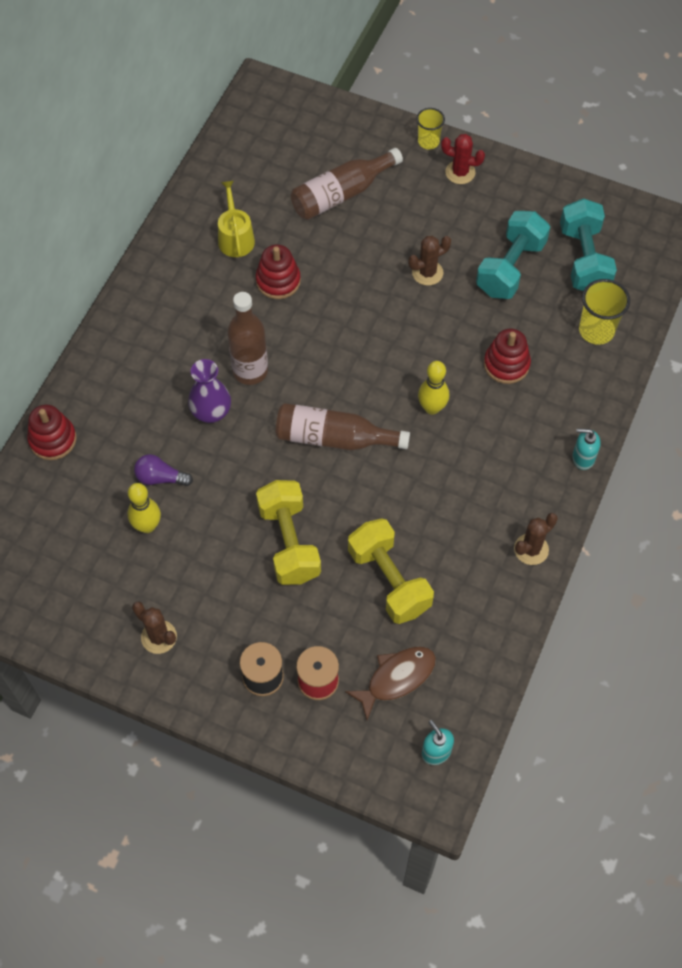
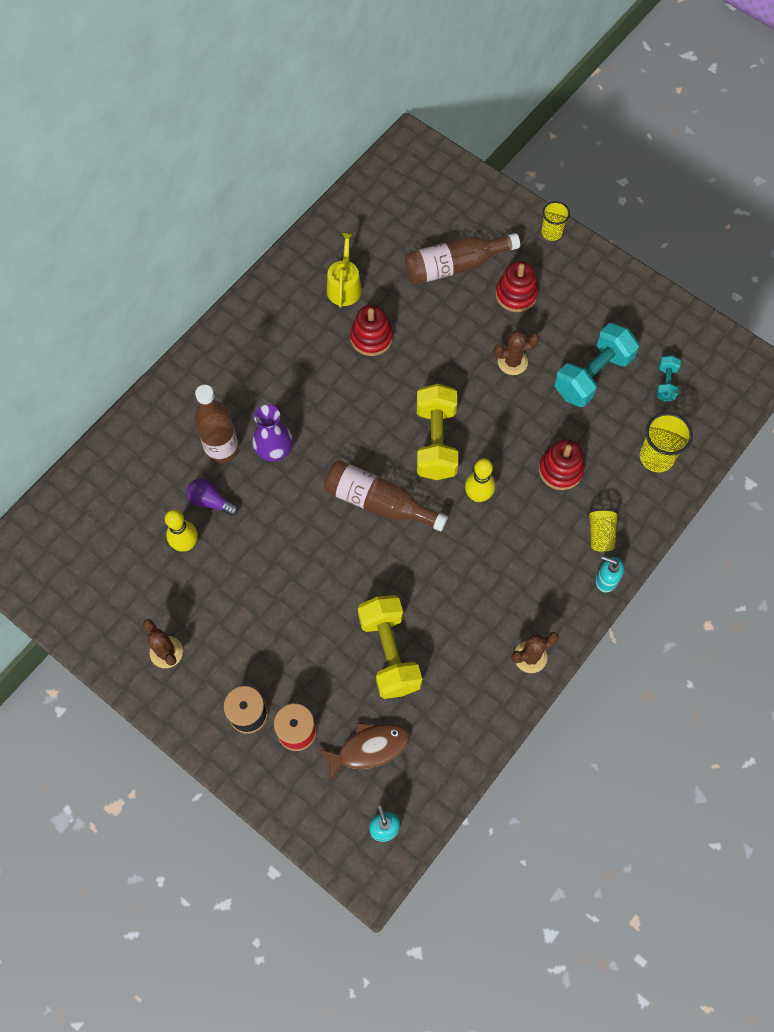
camera: 15 degrees right, 5 degrees up
(53, 439) = (125, 441): red stacking toy -> red stacking toy (516, 294)
(250, 371) = (321, 419): brown bottle -> brown bottle (222, 449)
(289, 542) = (308, 592): yellow dumbbell -> yellow dumbbell (436, 441)
(460, 172) = (572, 270): red cactus -> none
(564, 416) = (600, 534): none -> yellow cup
(584, 259) = (665, 383): turquoise dumbbell -> turquoise dumbbell, size x0.50

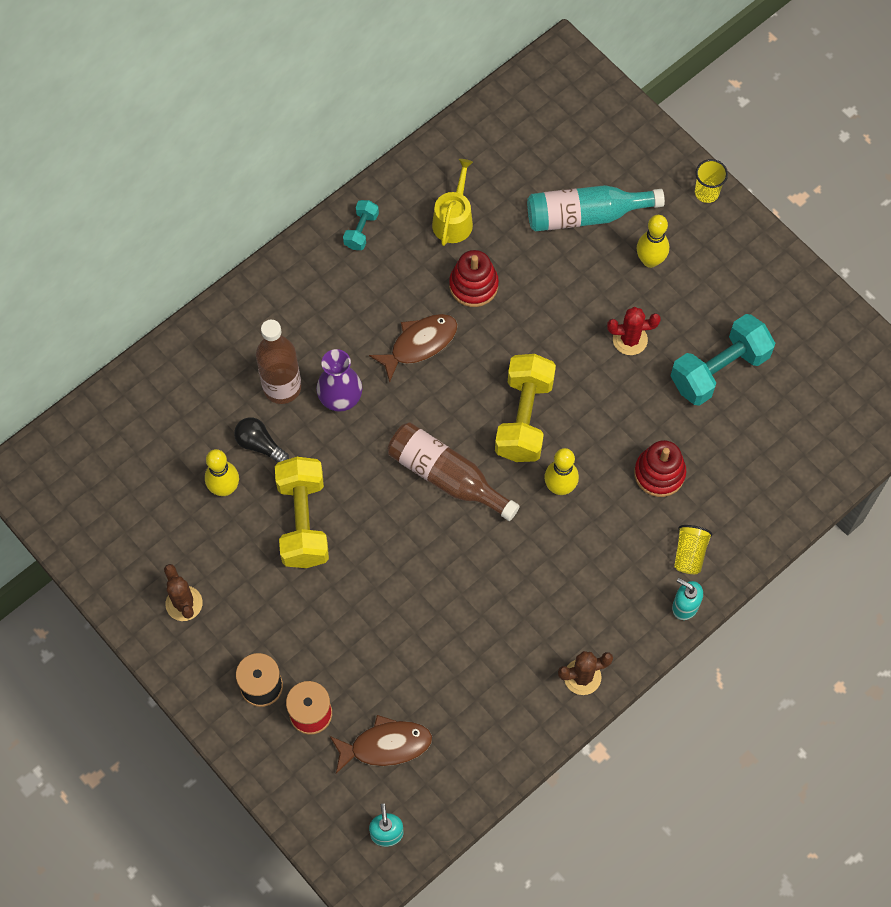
camera: 10 degrees right, 0 degrees up
(211, 501) = (260, 445): purple light bulb -> black light bulb
(334, 394) = (419, 344): none -> brown fish
(389, 653) = (427, 646): yellow dumbbell -> yellow dumbbell (303, 521)
(454, 266) = (585, 215): brown bottle -> turquoise bottle
(512, 362) = (630, 339): brown cactus -> red cactus
(516, 294) = (650, 260): red stacking toy -> yellow bowling pin
(656, 457) = (772, 476): yellow cup -> none
(665, 383) = (802, 393): turquoise dumbbell -> turquoise dumbbell (361, 231)

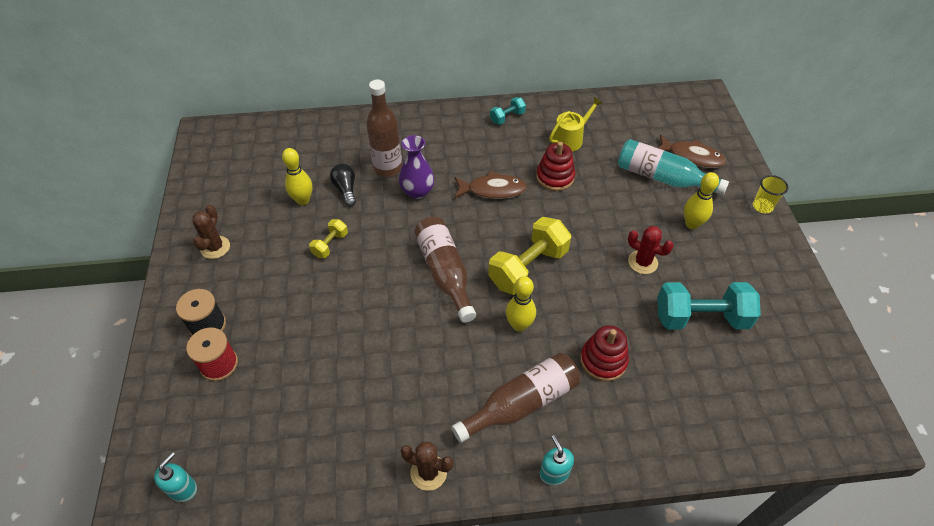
camera: 35 degrees right, 15 degrees down
(303, 521) = (330, 245): yellow dumbbell -> yellow dumbbell, size x0.50
(386, 745) = (244, 421): brown fish -> brown fish (692, 157)
(616, 563) = (522, 403): none -> brown bottle
(689, 554) = (587, 434): yellow cup -> none

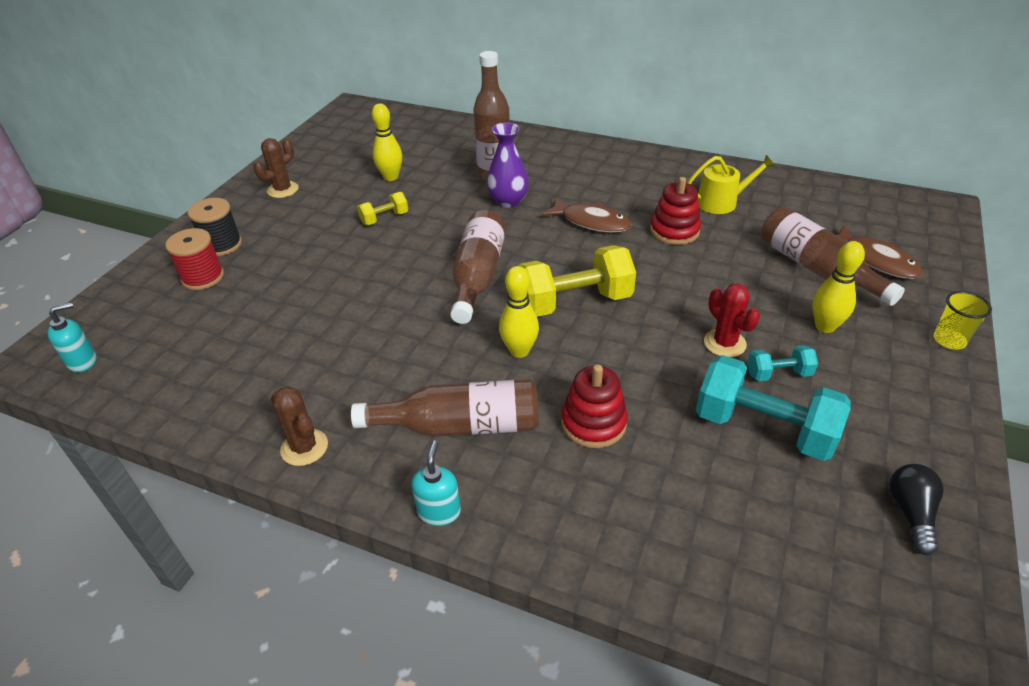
camera: 30 degrees right, 10 degrees down
(346, 189) = (438, 180): black light bulb -> black light bulb (911, 513)
(507, 117) = (660, 166): turquoise dumbbell -> turquoise dumbbell (778, 374)
(662, 177) = (817, 269): turquoise bottle -> brown bottle

